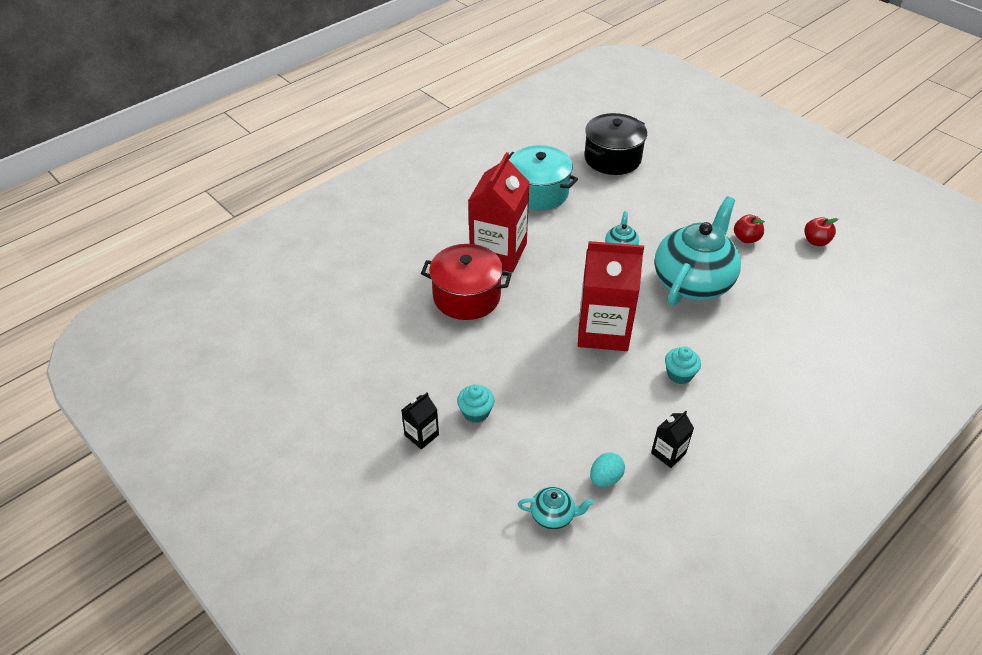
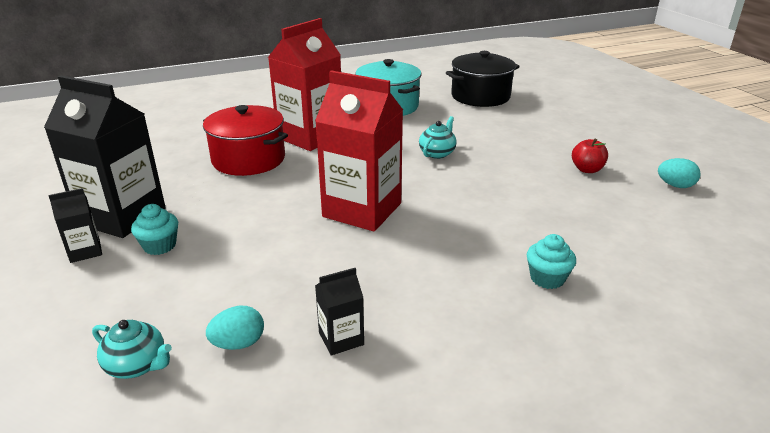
camera: 20 degrees right, 15 degrees down
(416, 391) = (122, 216): none -> black carton
(679, 374) = (419, 265): turquoise cupcake -> turquoise cupcake (547, 278)
(693, 282) = (498, 191): turquoise teapot -> none
(816, 241) = (675, 185): red apple -> turquoise egg

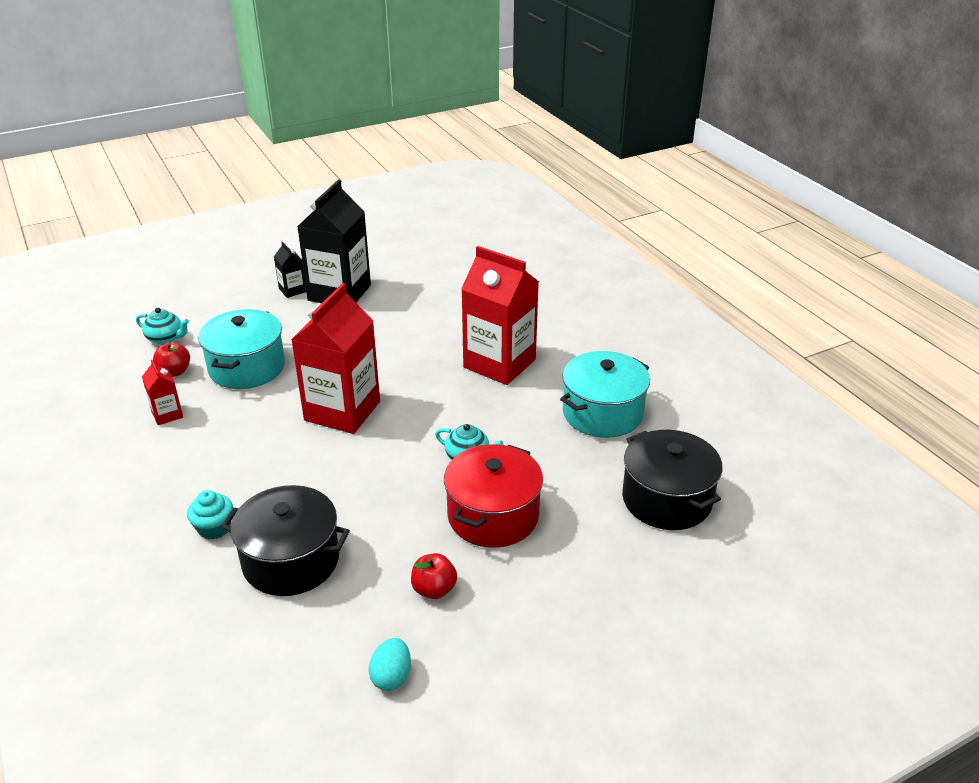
camera: 85 degrees right, 5 degrees up
(137, 365) = (166, 338): turquoise teapot -> turquoise teapot turned 90 degrees counterclockwise
(159, 246) = (295, 318): turquoise cupcake -> none
(238, 343) = (174, 372): turquoise egg -> red apple
(248, 159) = (442, 334): red pot -> red pot (493, 515)
(256, 277) = (247, 367): none -> turquoise pot
(341, 338) = (167, 414): black carton -> red carton
(578, 231) = (291, 560): none -> black pot

